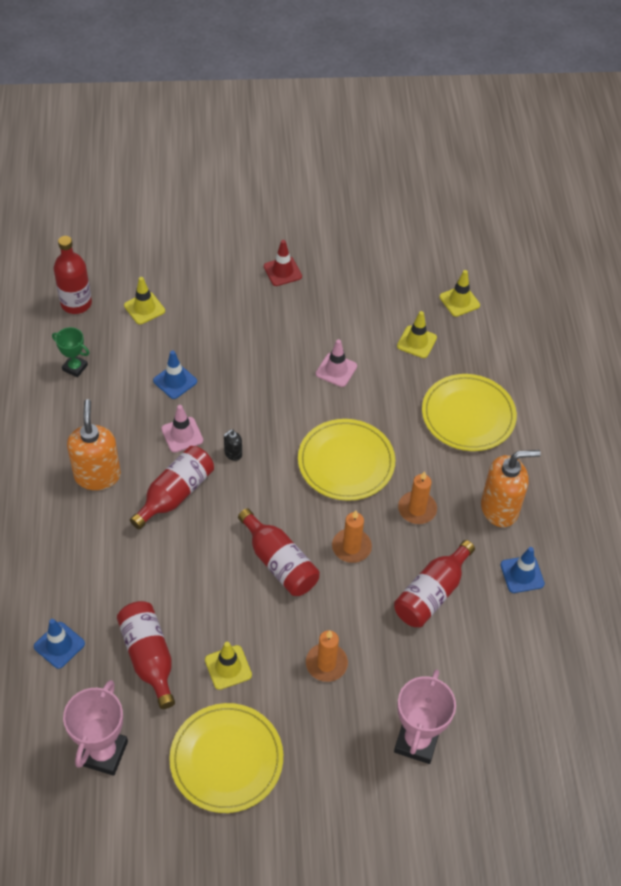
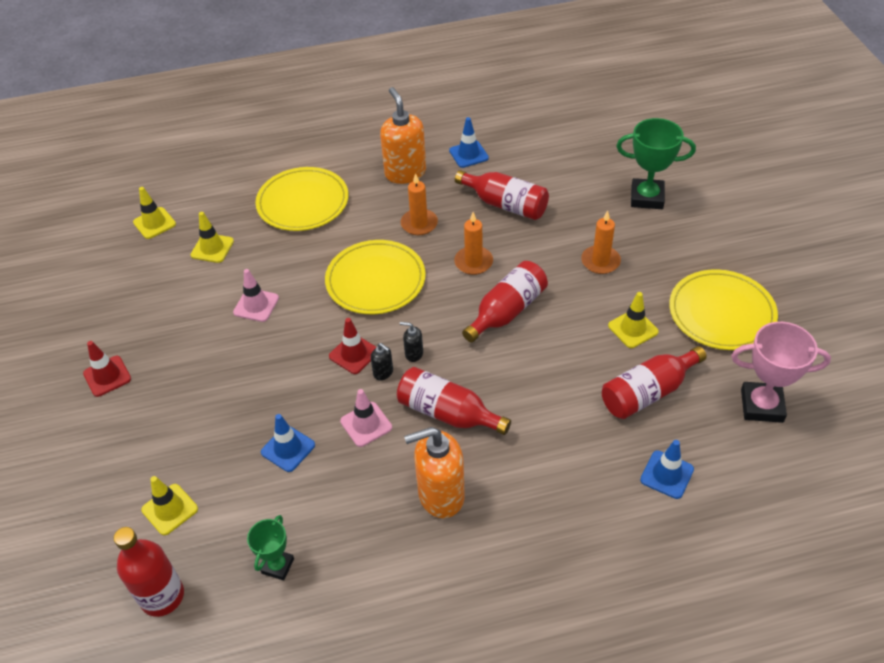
camera: 95 degrees left, 5 degrees down
(247, 479) = (414, 354): none -> black soap dispenser
(260, 435) = (354, 354): none -> red traffic cone
(416, 741) = (647, 197): pink trophy -> green trophy

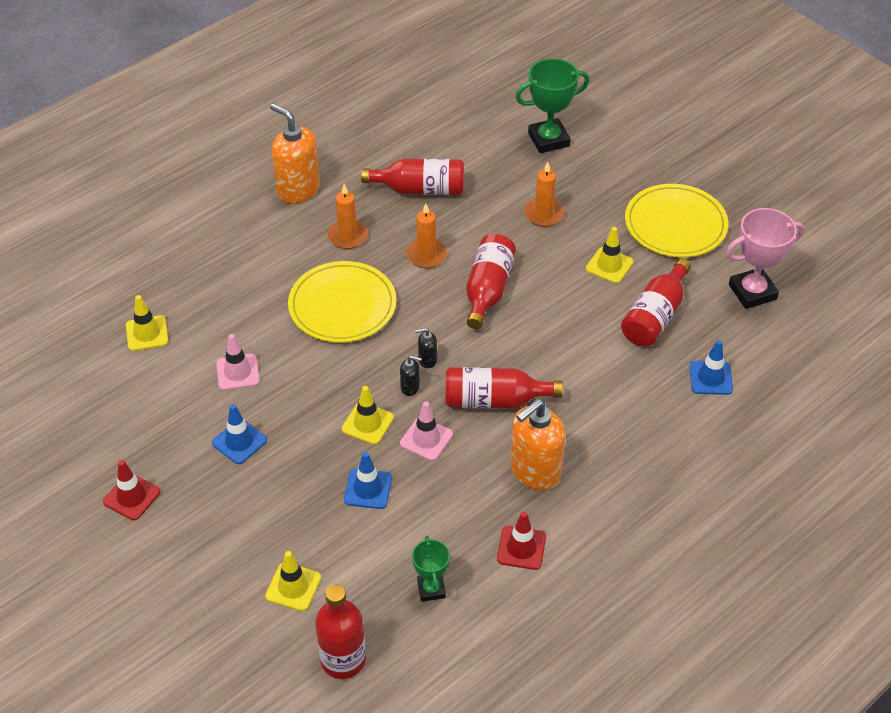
camera: 30 degrees left, 0 degrees up
(154, 223) = (61, 330): yellow traffic cone -> yellow traffic cone (367, 423)
(303, 202) = (211, 254): yellow plate -> none
(354, 354) = (370, 381): red traffic cone -> red traffic cone (521, 548)
(468, 154) = (350, 150): blue traffic cone -> blue traffic cone (239, 441)

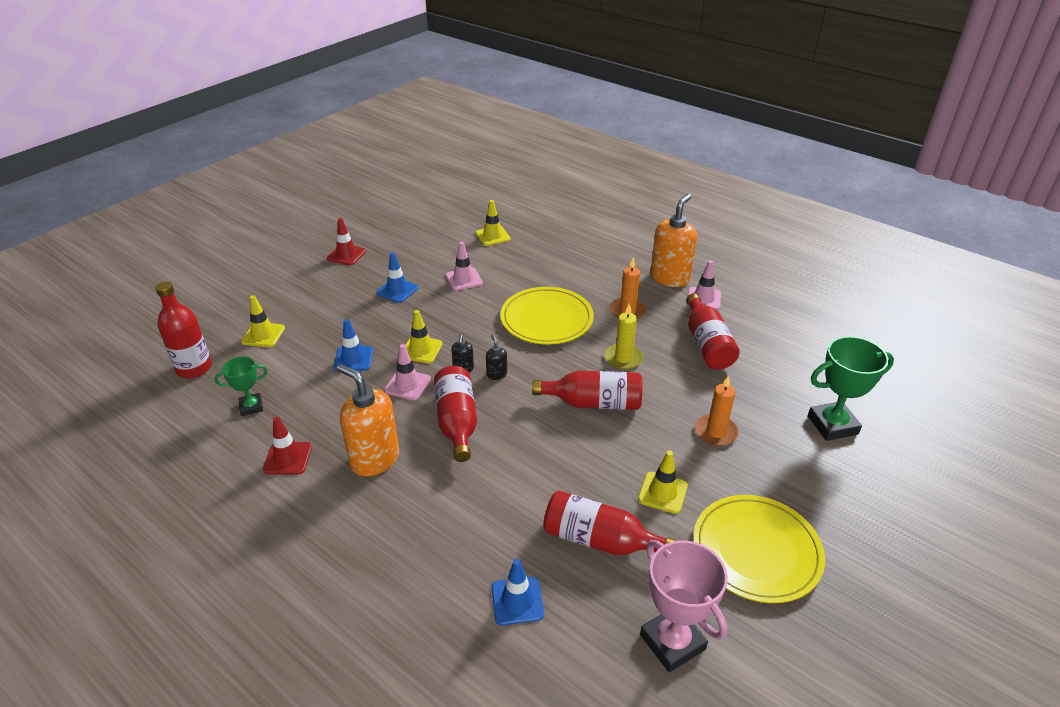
camera: 80 degrees right, 10 degrees down
(345, 173) = (703, 299): none -> pink traffic cone
(426, 255) = (623, 358): orange candle -> yellow candle
(548, 140) = (832, 425): green trophy -> green trophy turned 75 degrees counterclockwise

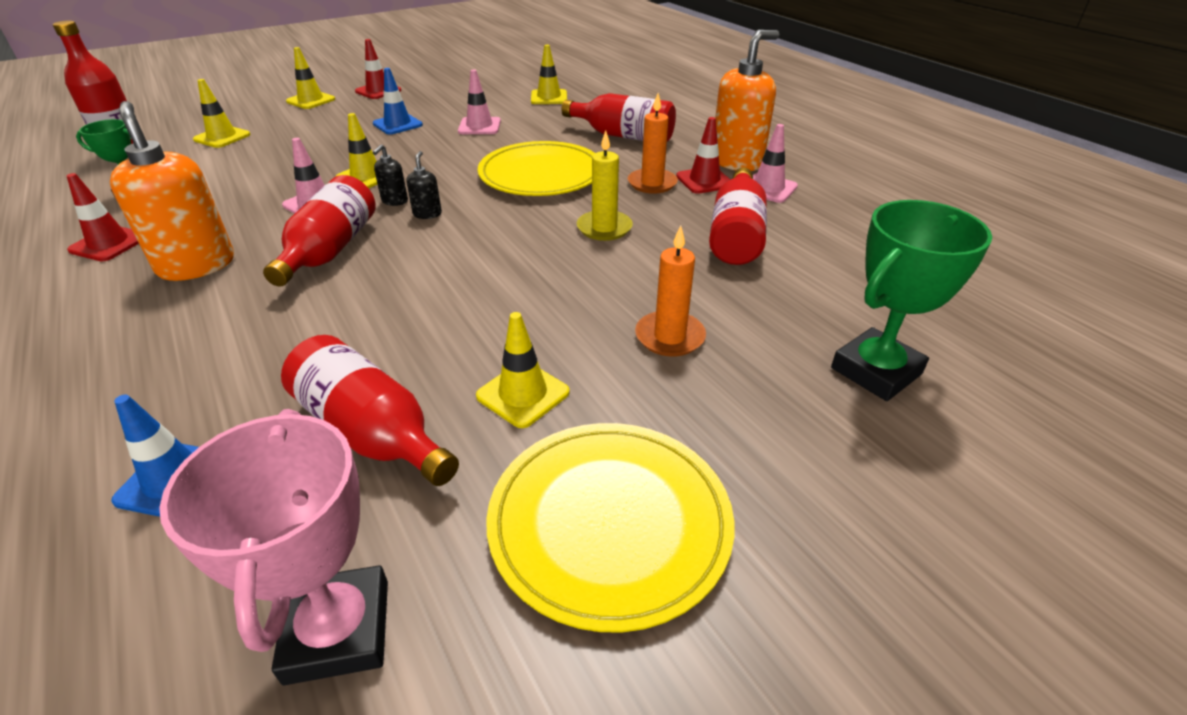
camera: 20 degrees right, 0 degrees up
(298, 277) = (311, 100): none -> yellow traffic cone
(353, 359) = (285, 171): blue traffic cone -> none
(594, 403) = (521, 266): red bottle -> red bottle (623, 136)
(659, 300) = (704, 181): none -> red traffic cone
(832, 425) = (876, 371): green trophy -> green trophy turned 45 degrees counterclockwise

